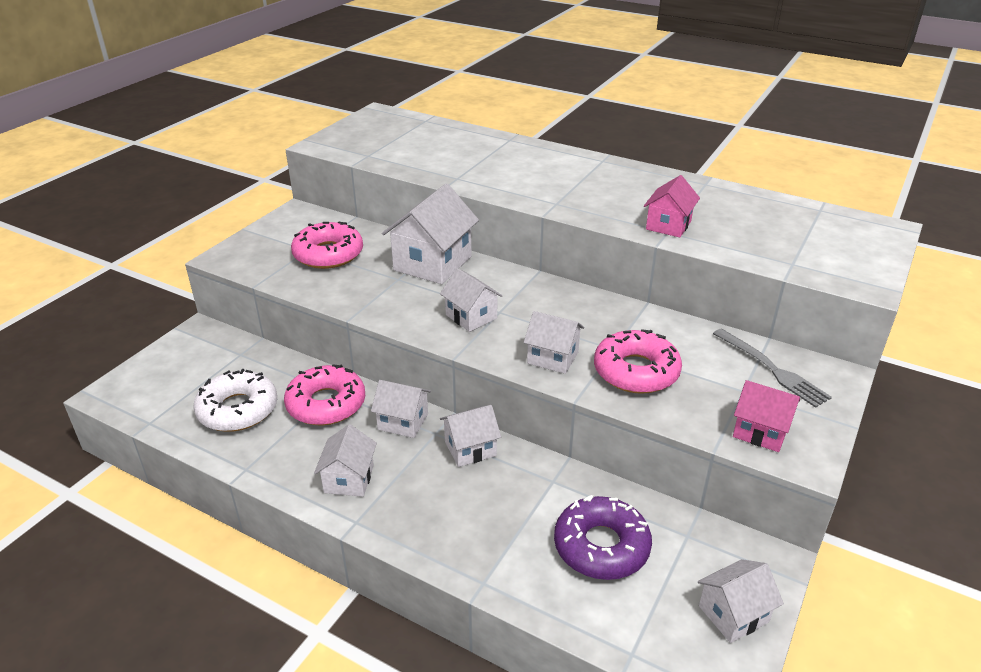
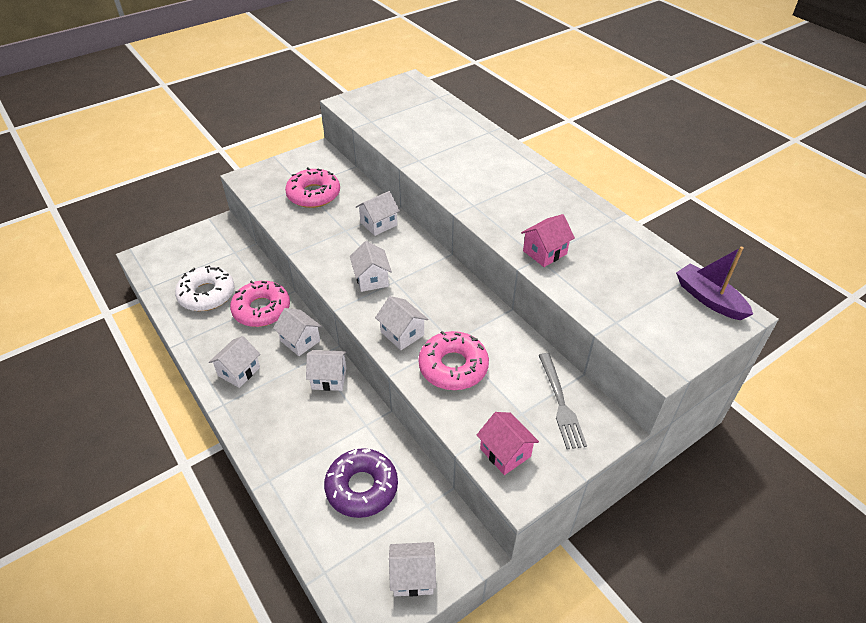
camera: 25 degrees right, 10 degrees up
(432, 263) = (378, 224): white house -> white house, size x0.58
(852, 224) = (709, 299): none -> purple boat

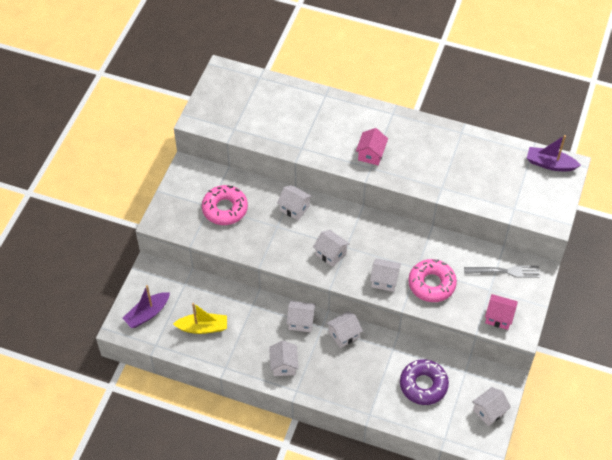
camera: 35 degrees left, 10 degrees up
(177, 258) = (147, 314): none -> purple boat
(207, 294) = (202, 327): white donut -> yellow boat
(261, 309) = (252, 315): pink donut -> none
(378, 224) = (294, 208): white house -> white house turned 75 degrees counterclockwise
(544, 252) = (442, 181): pink house -> pink house (371, 154)
(560, 403) = (505, 271): grey fork -> grey fork turned 45 degrees counterclockwise

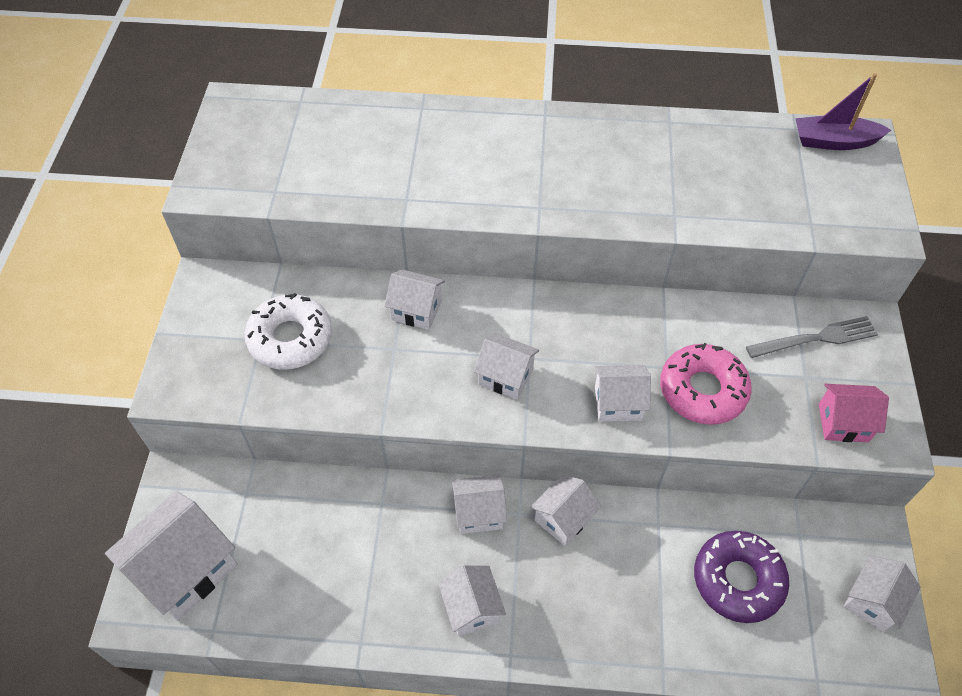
camera: 15 degrees left, 0 degrees up
(147, 314) = (185, 569): purple boat -> white house
(202, 327) = (298, 571): yellow boat -> none
(225, 209) = (290, 338): pink donut -> white donut
(371, 154) = (532, 185): pink house -> none

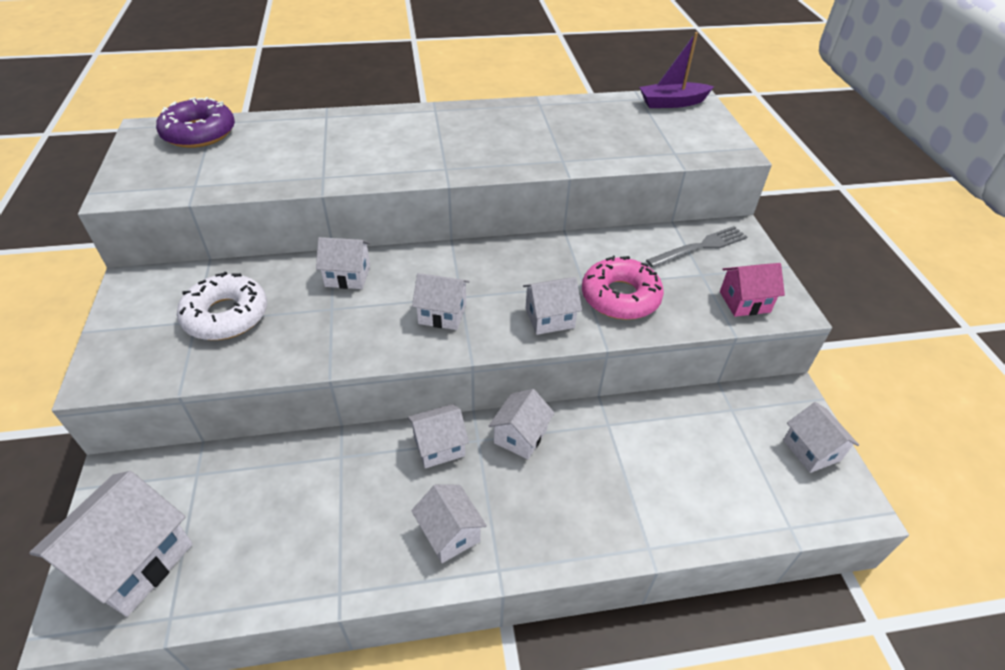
camera: 15 degrees left, 10 degrees down
(738, 580) = (692, 456): purple donut -> purple donut (199, 133)
(872, 601) = (811, 450): white house -> white house turned 45 degrees counterclockwise

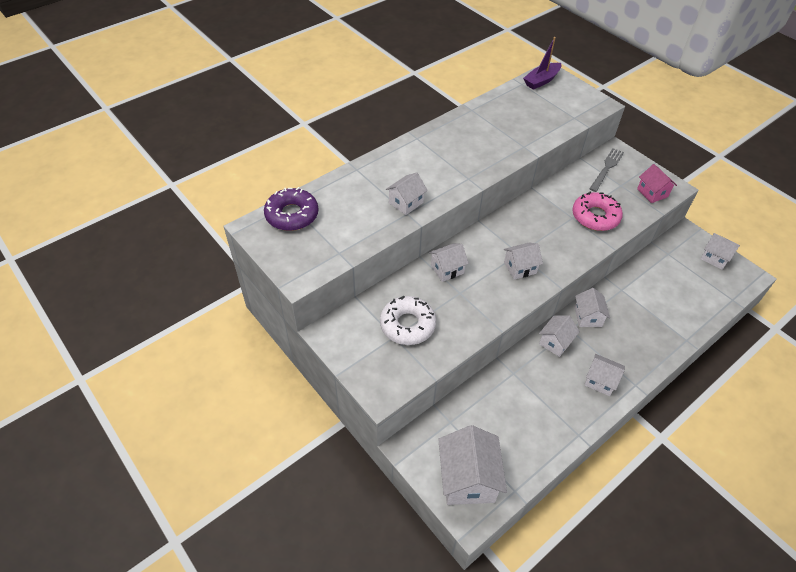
camera: 30 degrees left, 5 degrees up
(549, 318) = (573, 245): white house -> white house (406, 203)
(744, 302) = (652, 193): pink house -> pink house turned 75 degrees counterclockwise

